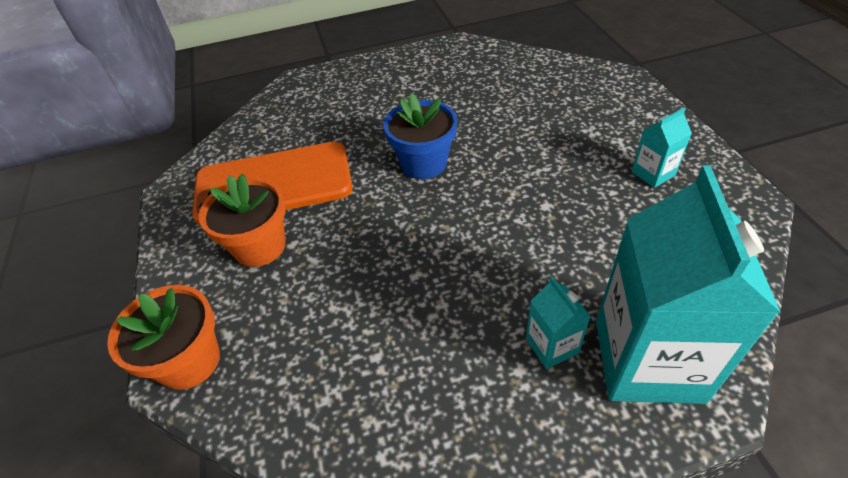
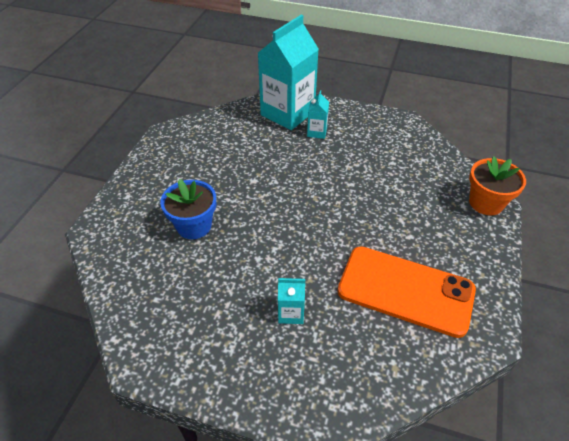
camera: 150 degrees left, 0 degrees up
(260, 246) = (431, 245): orange flower pot -> none
(424, 163) = (292, 245): blue flower pot -> blue flower pot (194, 225)
(653, 173) = (183, 165): turquoise carton -> turquoise carton (291, 313)

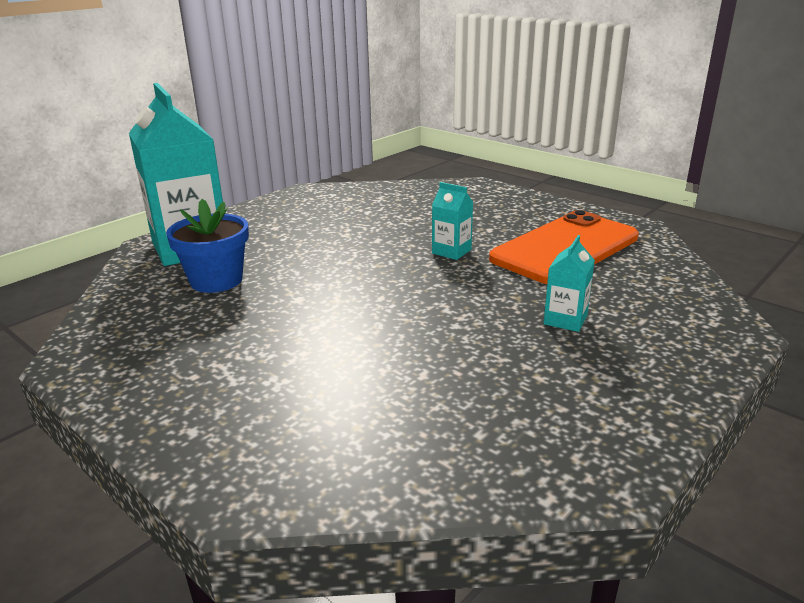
camera: 65 degrees left, 20 degrees down
(194, 225) = (344, 367): blue flower pot -> blue flower pot (216, 280)
(317, 132) = (258, 238): turquoise carton -> turquoise carton (451, 251)
(486, 203) = (471, 187): orange flower pot -> none

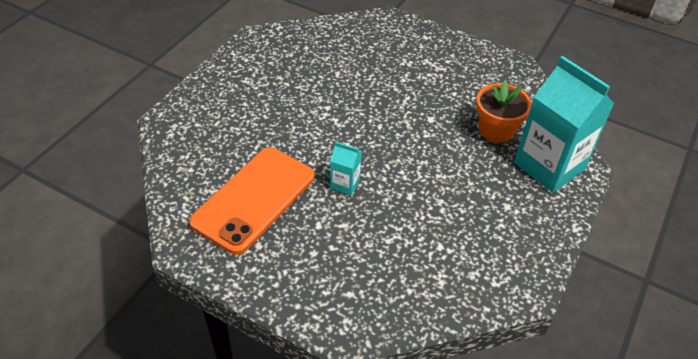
camera: 165 degrees right, 20 degrees up
(216, 280) = (496, 130): blue flower pot -> orange flower pot
(565, 320) = (263, 117): turquoise carton -> none

